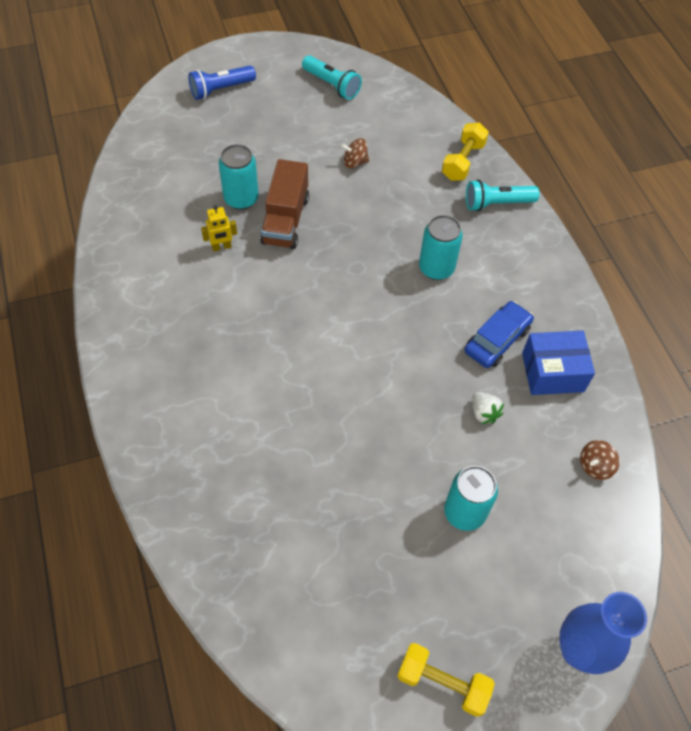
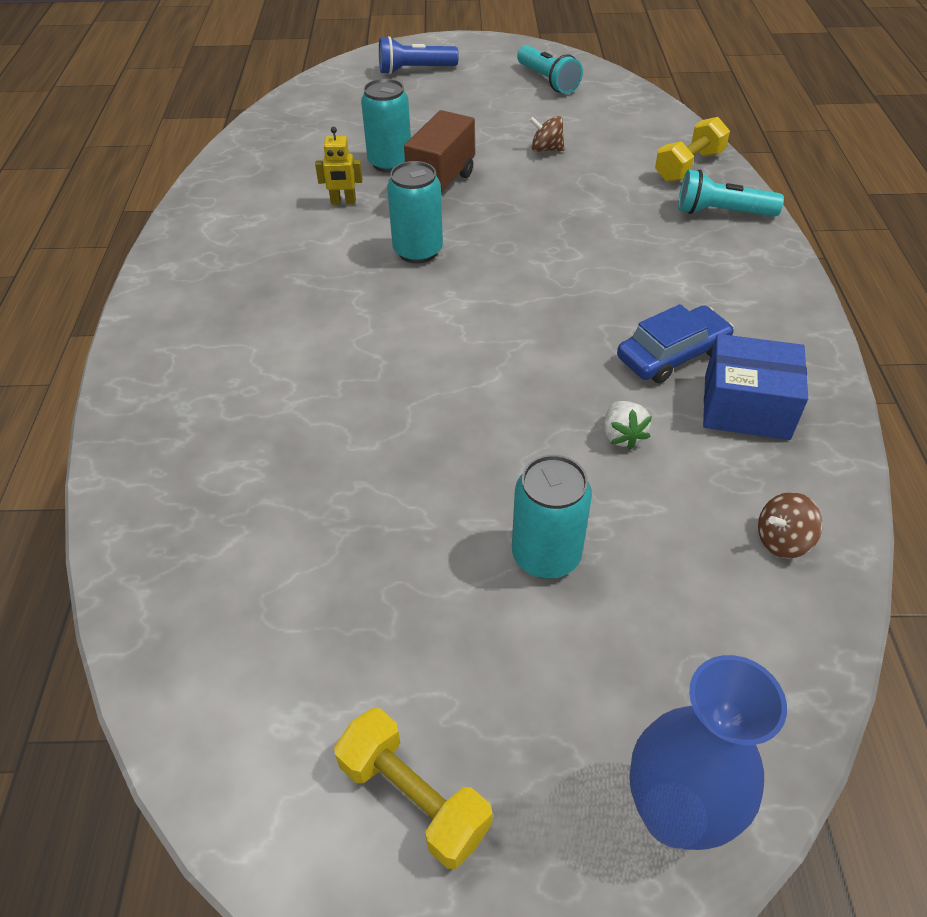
camera: 20 degrees right, 10 degrees down
(436, 268) = (612, 264): turquoise can -> turquoise can (418, 251)

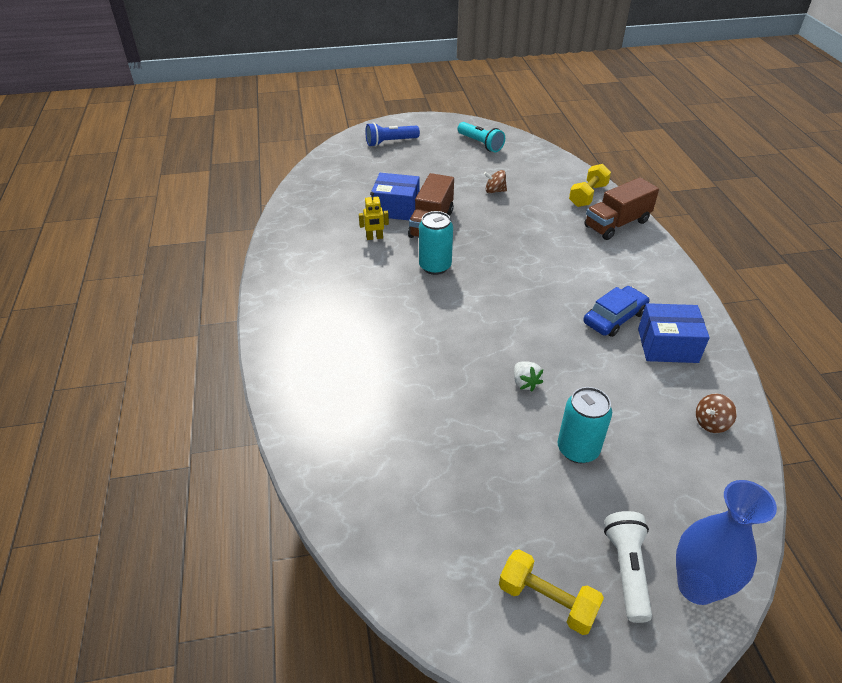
camera: 10 degrees left, 5 degrees down
(390, 163) = (396, 208): turquoise can -> blue box
(563, 766) = (627, 569): none -> white flashlight
(622, 436) = (600, 371): white strawberry -> white strawberry (525, 383)
(721, 212) = (616, 224): turquoise flashlight -> brown truck

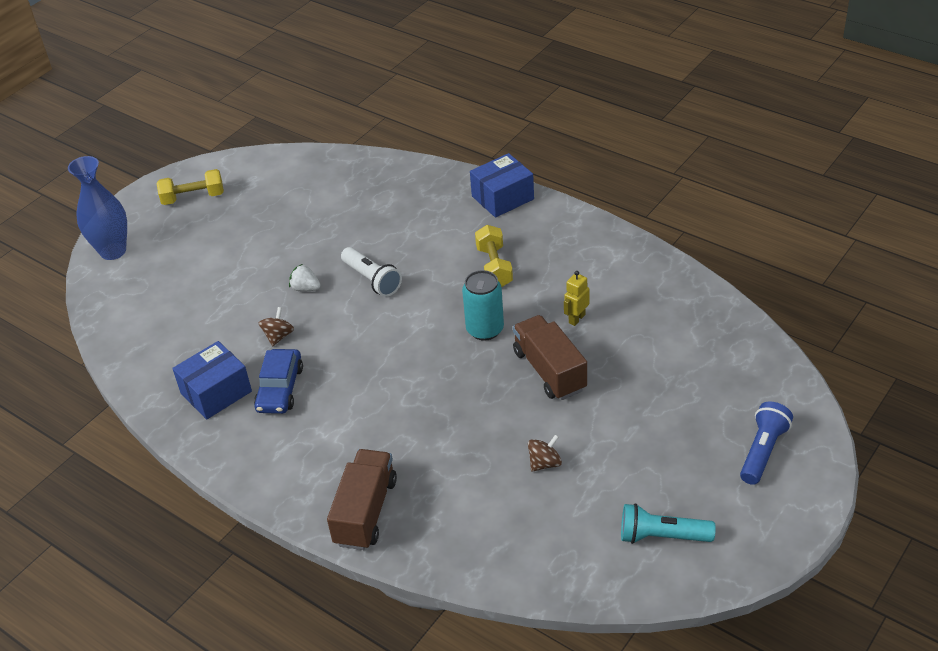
camera: 140 degrees right, 0 degrees up
(396, 208) = (608, 363): blue box -> blue box (502, 198)
(578, 449) = (232, 272): turquoise can -> none
(588, 195) = (436, 537): yellow dumbbell -> yellow dumbbell (494, 267)
(627, 569) = (158, 234): white flashlight -> white flashlight (372, 280)
(711, 423) = (147, 349): brown spinning top -> brown spinning top (278, 336)

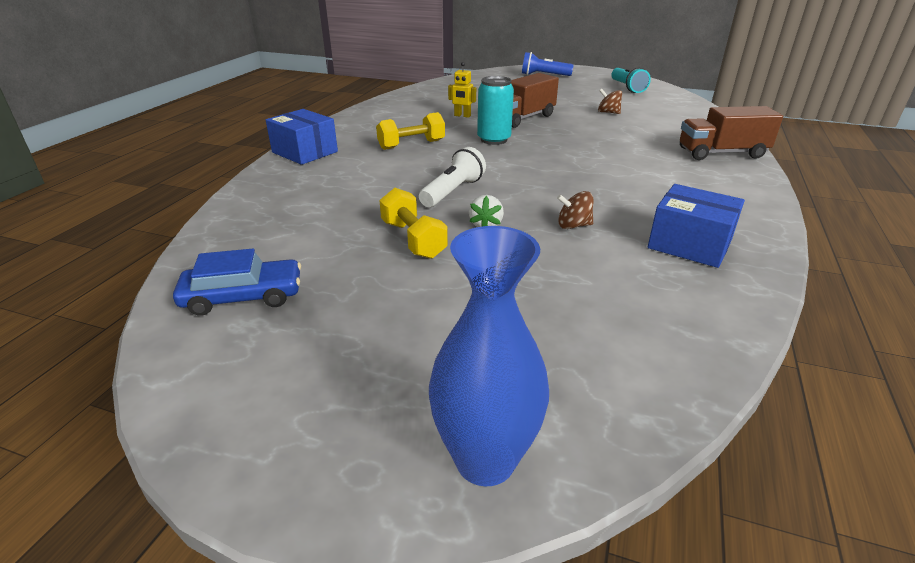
camera: 110 degrees left, 10 degrees down
(193, 197) = (290, 387): yellow dumbbell -> yellow dumbbell (413, 239)
(280, 388) = (644, 209): blue car -> blue car (243, 296)

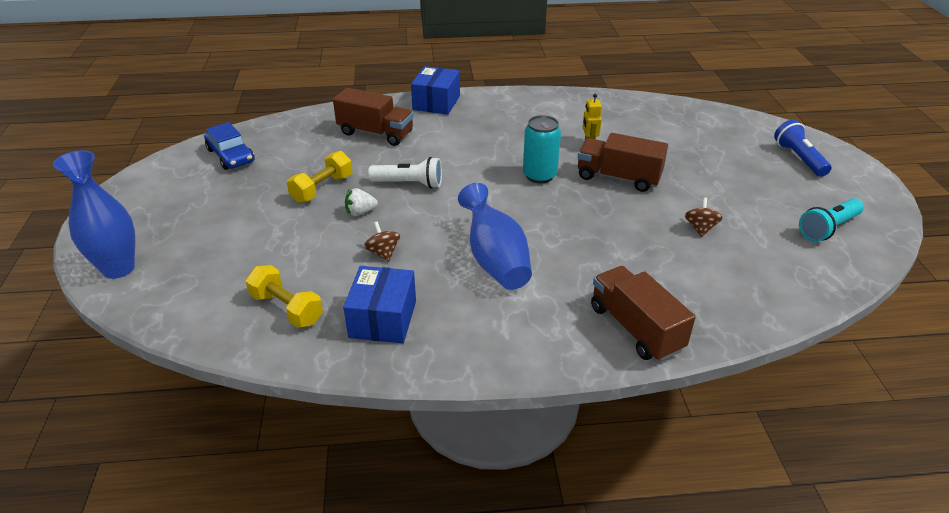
camera: 65 degrees right, 5 degrees up
(325, 190) = (375, 133): none -> brown truck
(411, 145) = (490, 140): yellow dumbbell -> yellow dumbbell (286, 309)
(613, 179) = (495, 260): none -> blue vase

